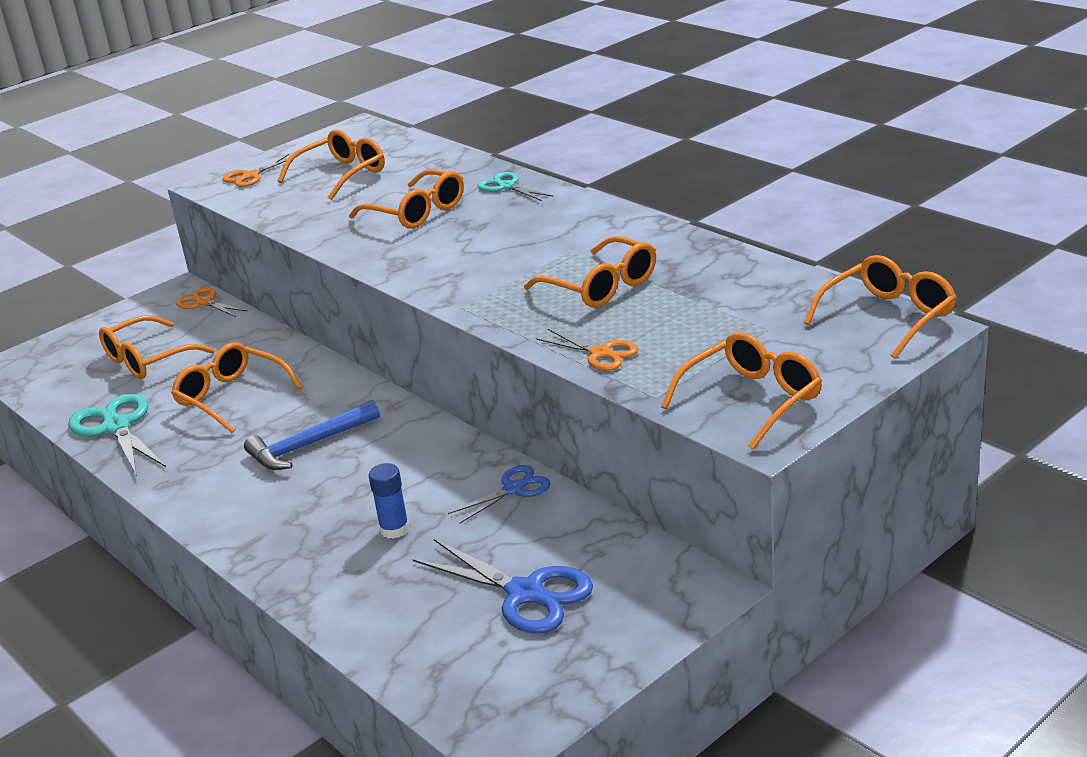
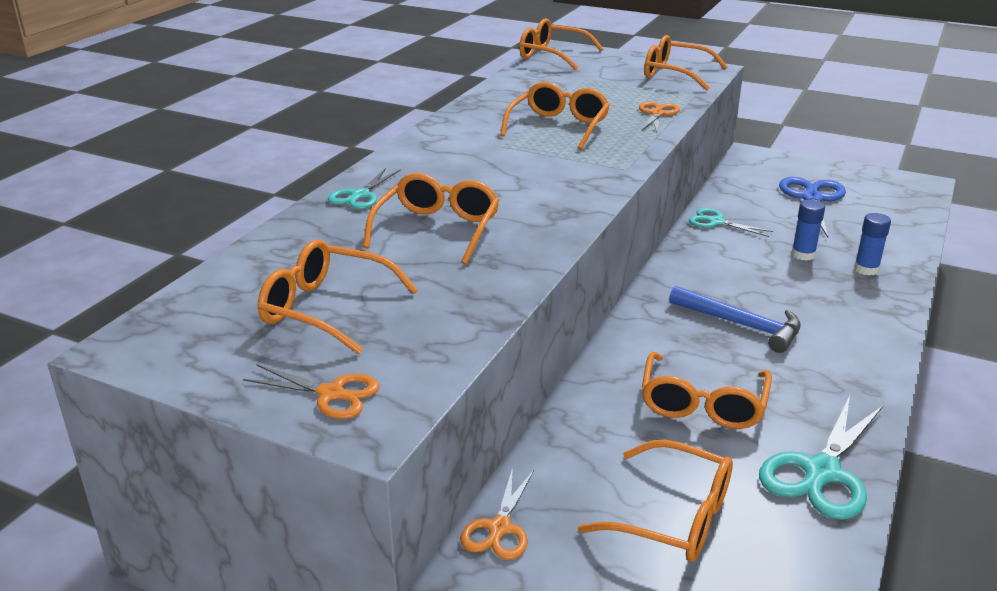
camera: 115 degrees left, 0 degrees up
(329, 565) = (866, 269): none -> blue glue stick
(513, 489) = (716, 222): blue scissors -> turquoise scissors

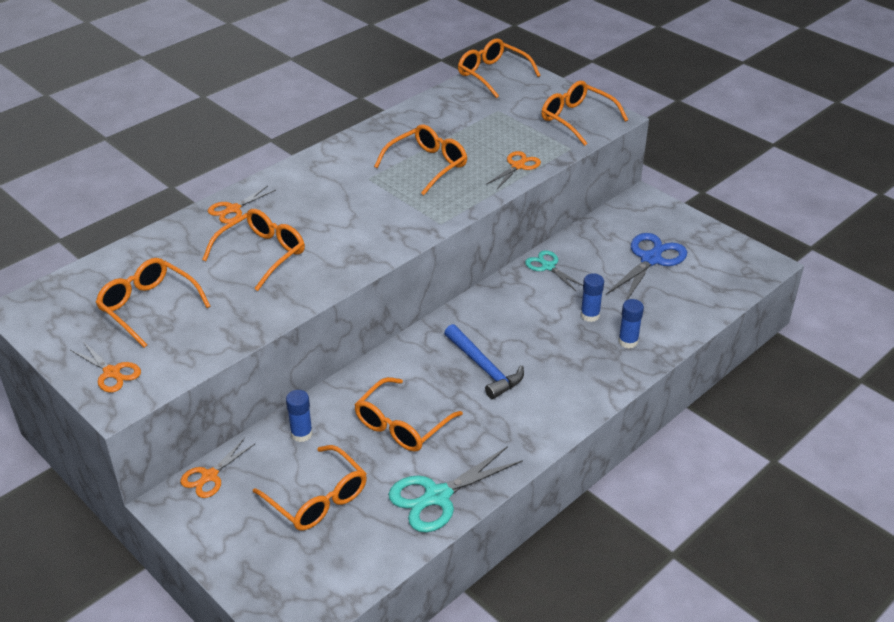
camera: 20 degrees right, 10 degrees up
(360, 195) = (233, 209): turquoise scissors -> orange scissors
(585, 444) = (301, 434): none -> blue glue stick

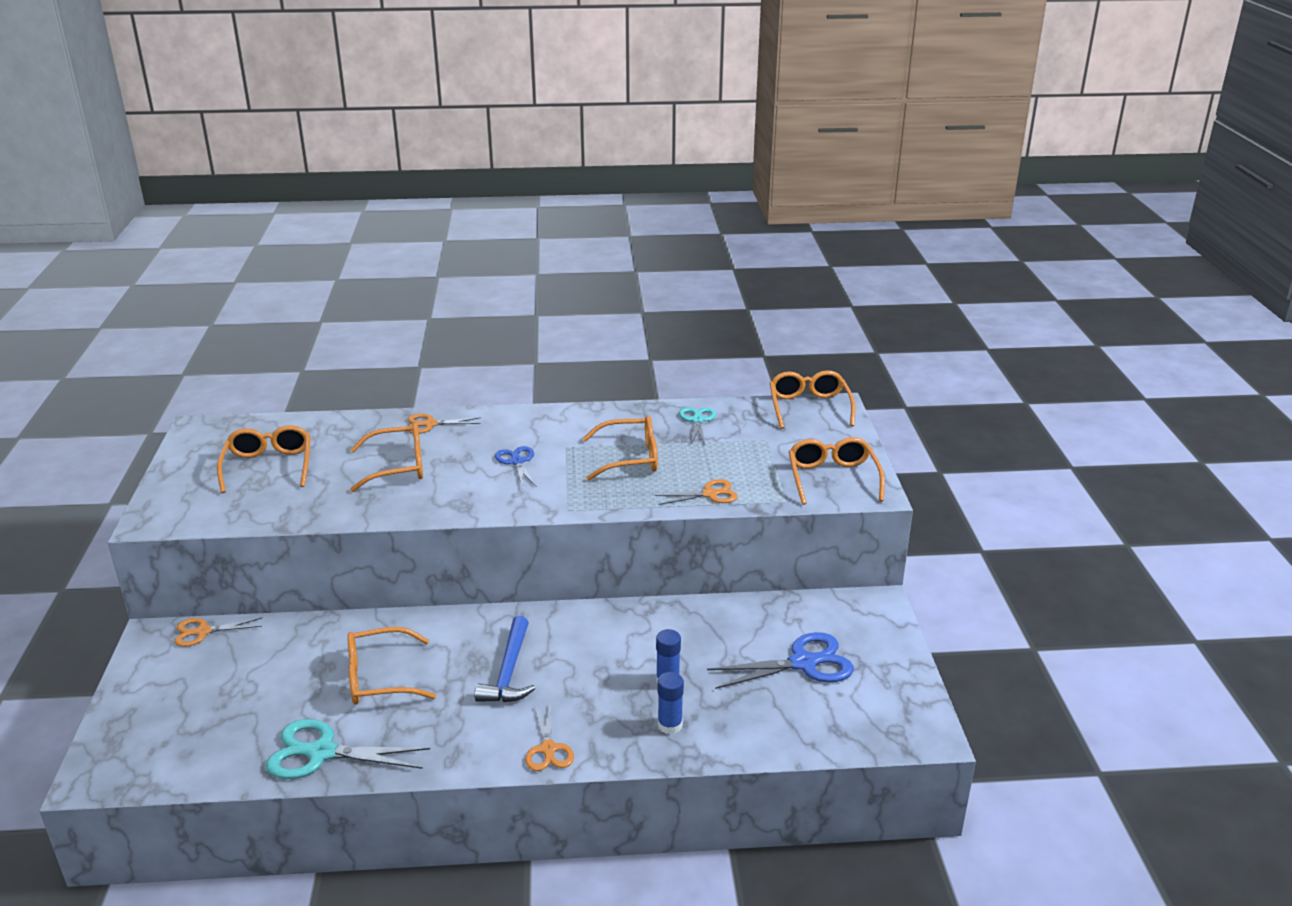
camera: 40 degrees right, 10 degrees down
(112, 372) = (178, 499): orange scissors -> orange scissors (548, 749)
(301, 434) = (302, 639): blue glue stick -> none
(317, 498) = (242, 695): orange glasses -> none
(350, 206) = (517, 462): none -> blue scissors
(548, 267) = (691, 617): turquoise scissors -> turquoise scissors (697, 420)

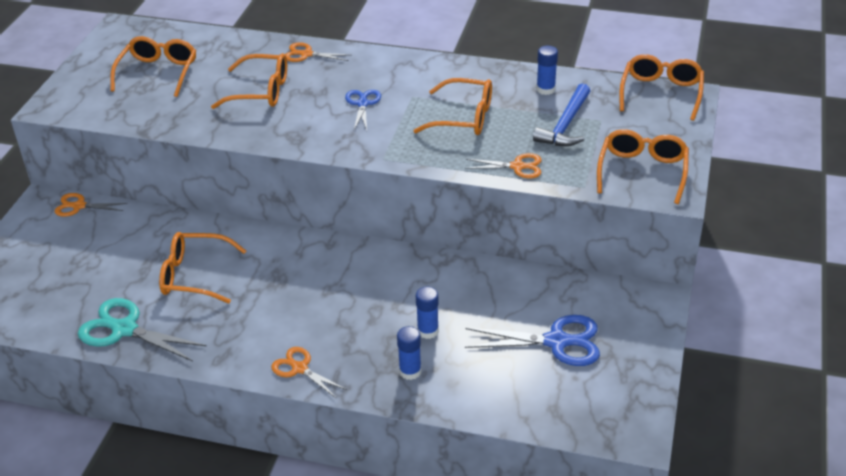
camera: 20 degrees right, 10 degrees up
(509, 671) = (299, 293): blue hammer -> blue hammer (565, 125)
(548, 749) = (299, 368): orange scissors -> orange scissors turned 120 degrees clockwise
(697, 420) = (545, 89): turquoise scissors -> blue glue stick

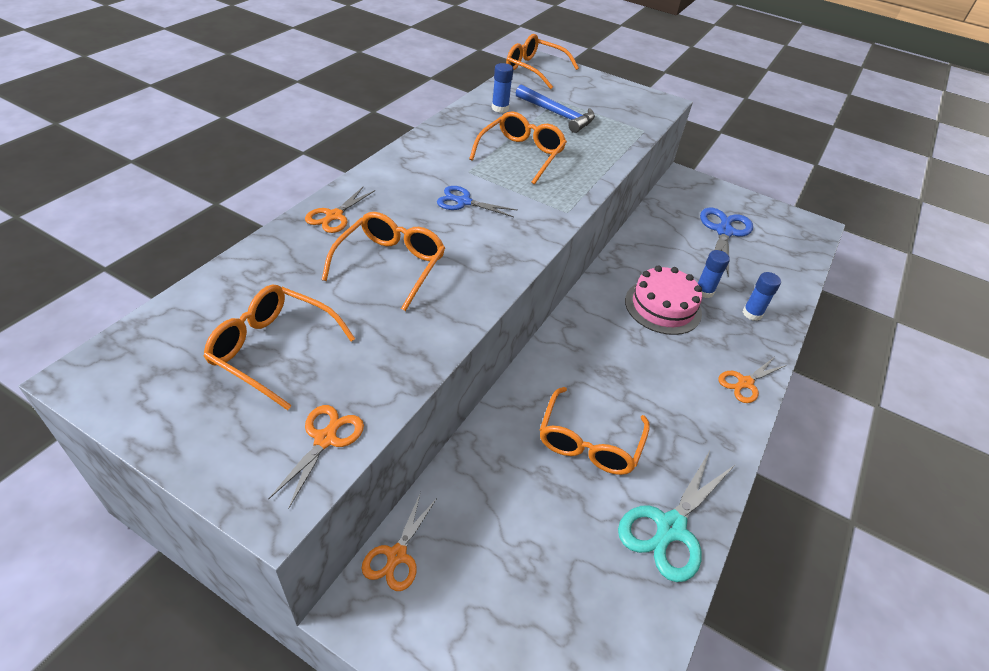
camera: 80 degrees left, 5 degrees up
(385, 302) = (663, 307): none -> pink cake
(517, 167) = (607, 149): orange scissors -> orange scissors (325, 439)
(642, 172) = (633, 104): orange glasses -> none

